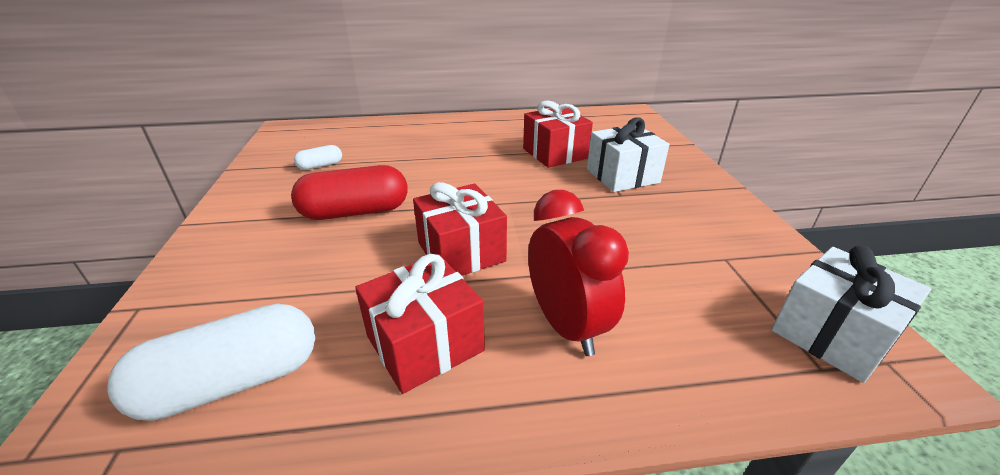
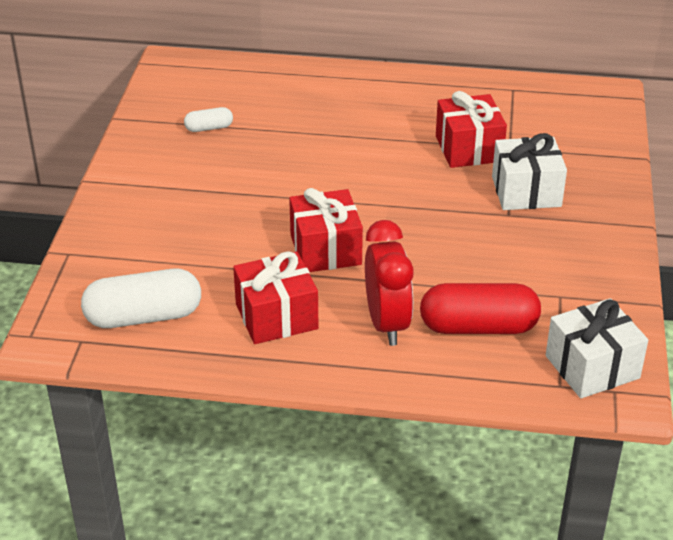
camera: 15 degrees right, 5 degrees up
(355, 212) = (238, 192): red capsule -> red capsule (478, 327)

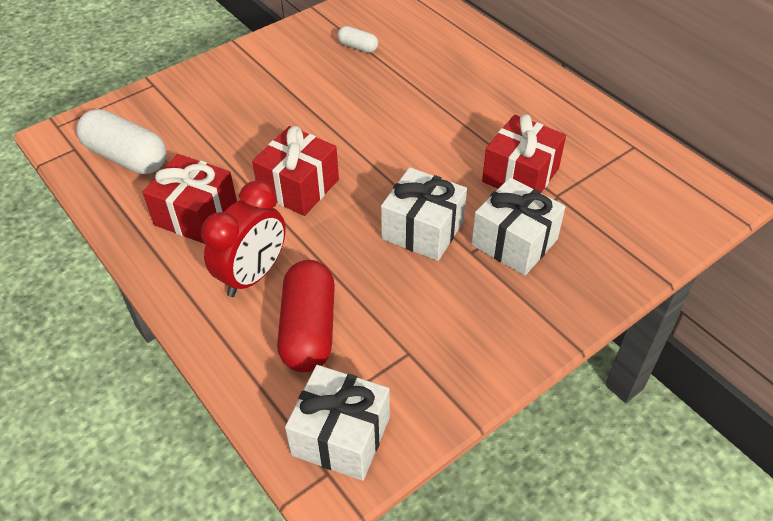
camera: 45 degrees right, 10 degrees up
(457, 221) = (423, 230): none -> white gift
(478, 327) = (309, 329): red capsule -> red capsule turned 45 degrees clockwise

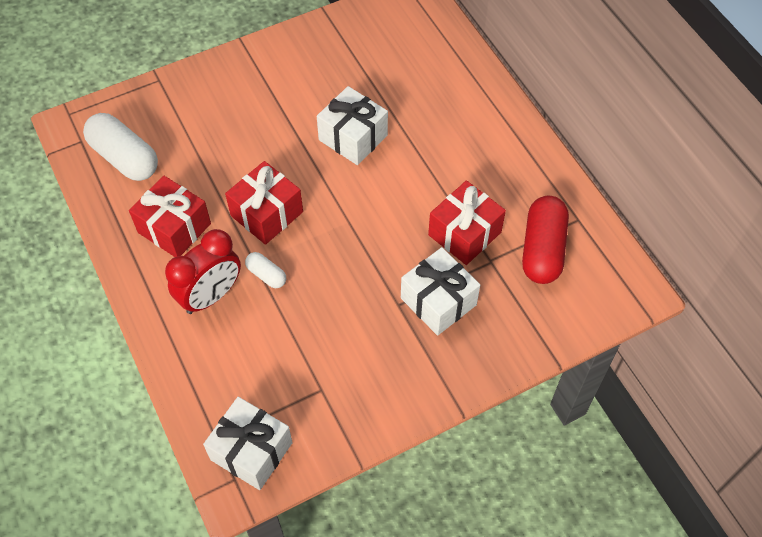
camera: 10 degrees right, 10 degrees up
(309, 329) = (246, 354): red capsule -> red capsule (542, 249)
(358, 47) = (354, 64): white capsule -> white capsule (266, 275)
(423, 230) = (363, 276): white gift -> white gift (353, 137)

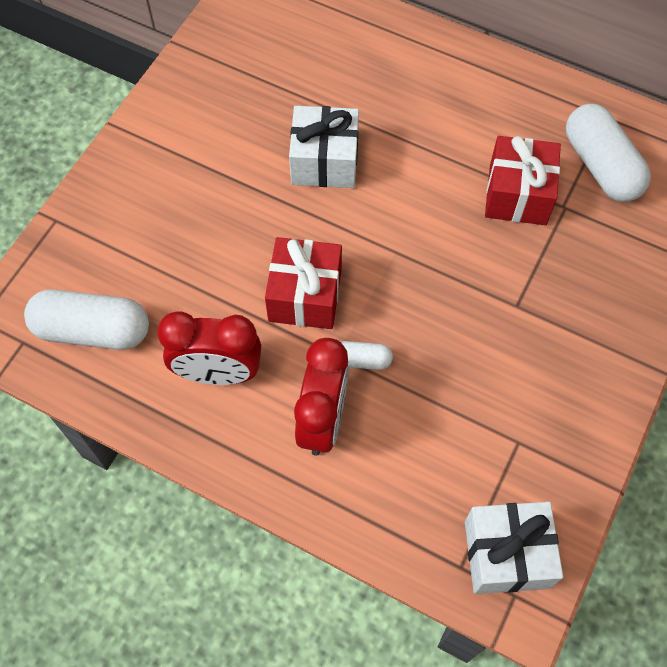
camera: 35 degrees left, 5 degrees up
(174, 228) = (218, 373): red gift -> red clock
(438, 301) = (551, 278): white gift -> none
(542, 249) = (601, 166): red capsule -> white capsule

